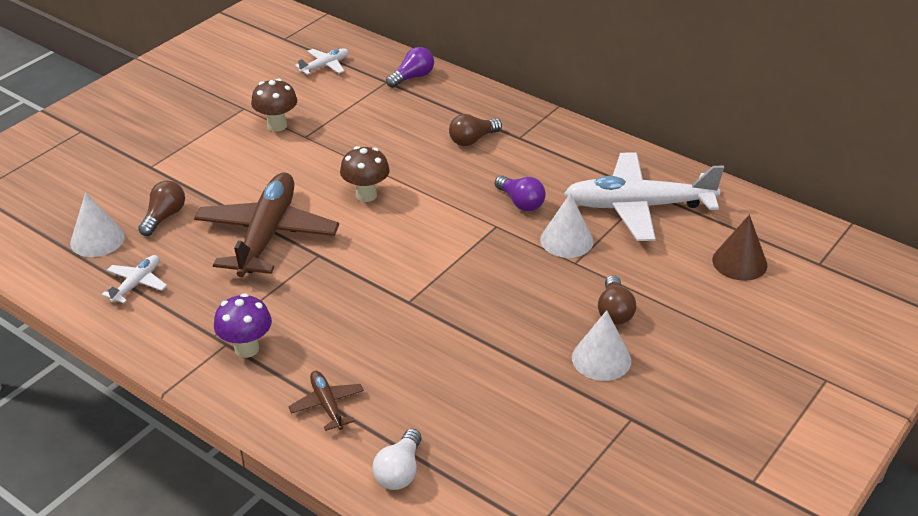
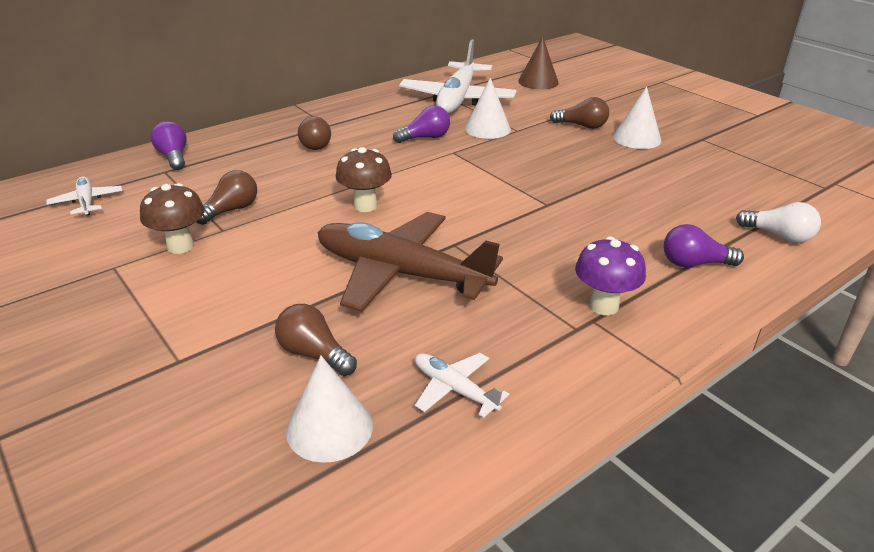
camera: 75 degrees left, 5 degrees down
(327, 405) = (694, 263): brown plane -> purple light bulb
(335, 131) = (231, 210): none -> brown light bulb

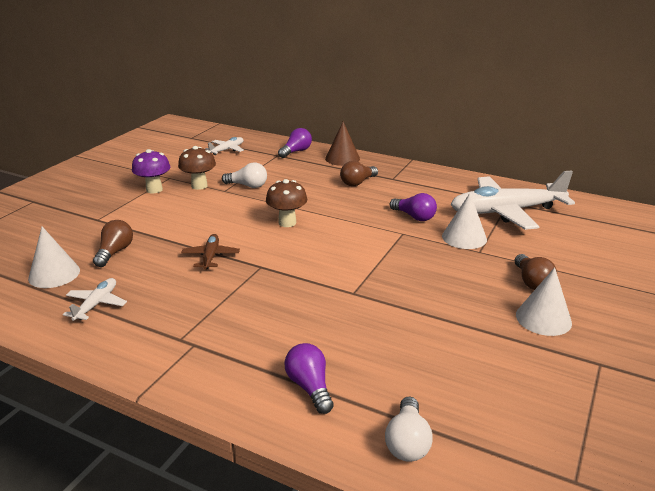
camera: 65 degrees right, 5 degrees down
(231, 210) = (247, 186): brown light bulb -> white light bulb
(401, 273) = (210, 256): brown plane -> brown plane, size x0.45
(538, 82) = (607, 239): brown cone -> brown cone (342, 158)
(603, 306) = (215, 346): purple mushroom -> purple mushroom (154, 189)

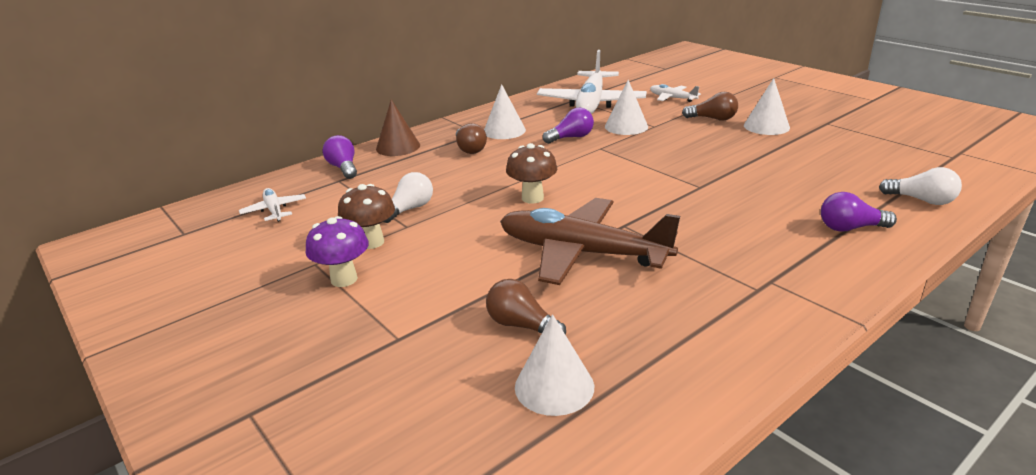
camera: 65 degrees left, 0 degrees up
(96, 304) = (660, 347): white plane -> white plane (672, 98)
(210, 256) = (582, 253): brown plane -> brown plane, size x2.21
(404, 187) = (504, 131): none -> white cone

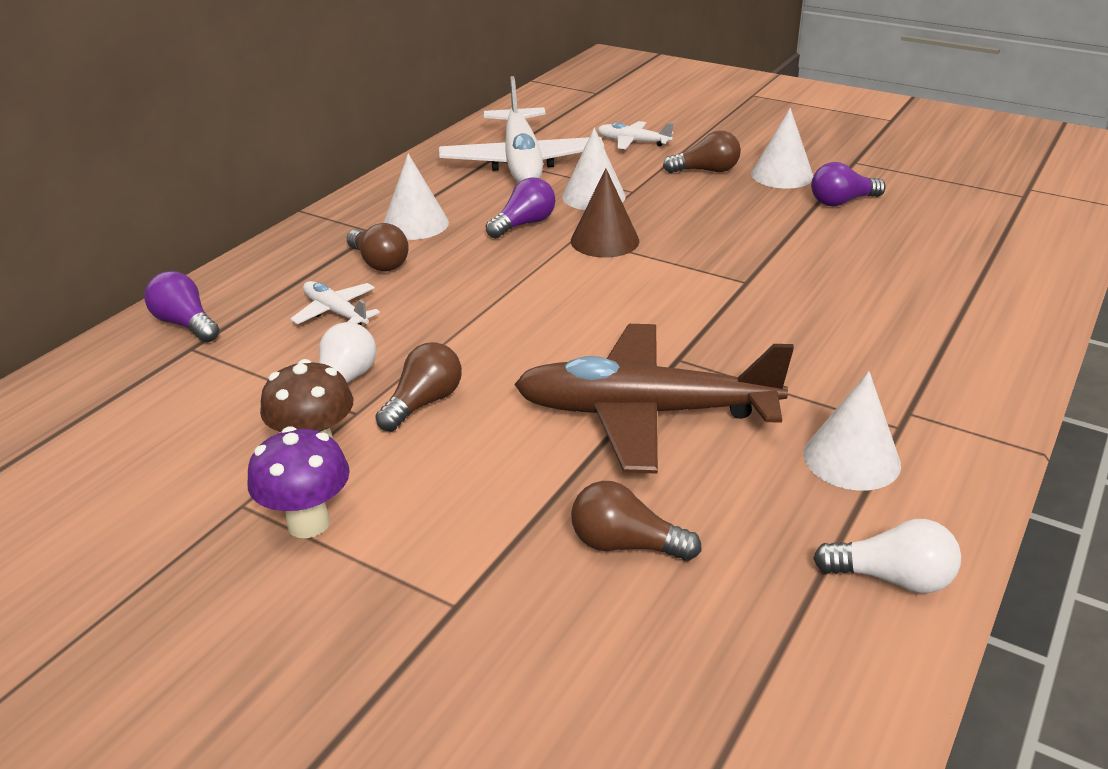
camera: 20 degrees left, 5 degrees up
(274, 210) = (109, 421): white plane -> white plane (336, 312)
(398, 147) = (257, 273): brown cone -> brown cone (604, 240)
(448, 227) = (423, 403): none -> brown light bulb
(532, 198) = (524, 334): brown mushroom -> none
(554, 386) = (723, 629): white cone -> white cone (851, 459)
(850, 228) = (961, 317): purple light bulb -> purple light bulb (842, 202)
(921, 200) = (1020, 264): white light bulb -> white light bulb (892, 578)

